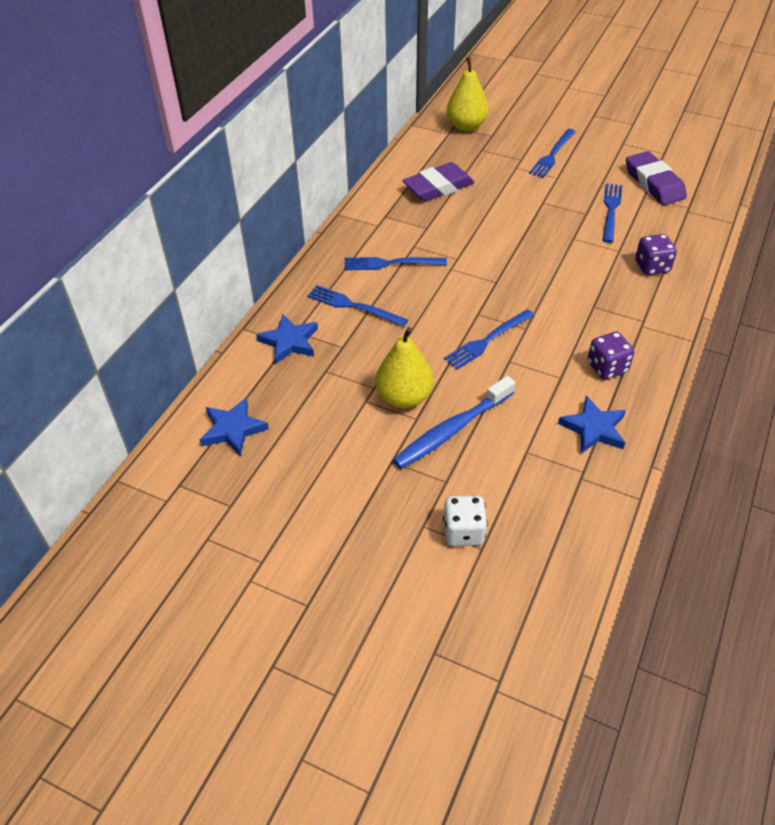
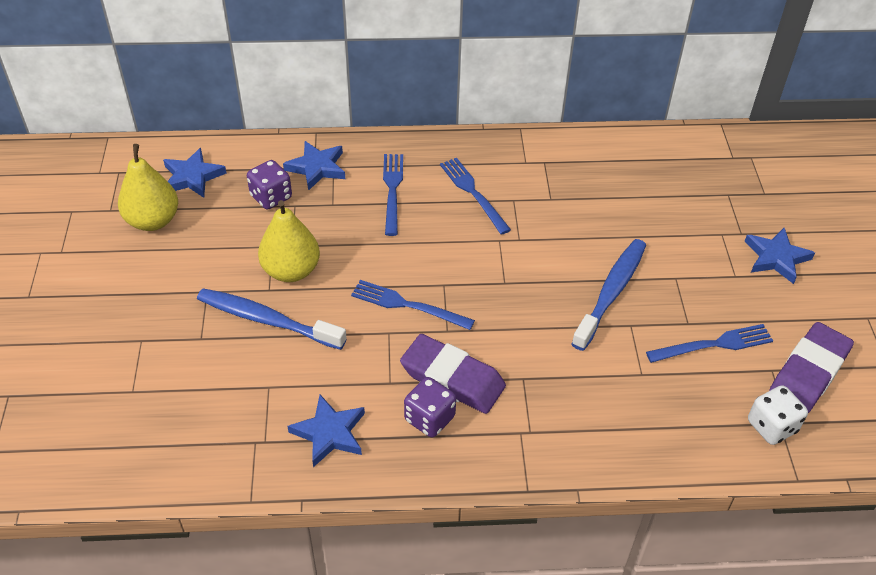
camera: 60 degrees right, 0 degrees up
(438, 187) = (627, 183): purple eraser -> purple eraser (452, 378)
(463, 532) = (146, 371): white dice -> white dice (771, 426)
(466, 126) = (761, 166): yellow pear -> yellow pear (153, 221)
(538, 235) = (611, 293): none -> blue toothbrush
(552, 155) = (776, 258): blue fork -> blue star
(652, 267) = (635, 414): purple dice -> purple dice (271, 197)

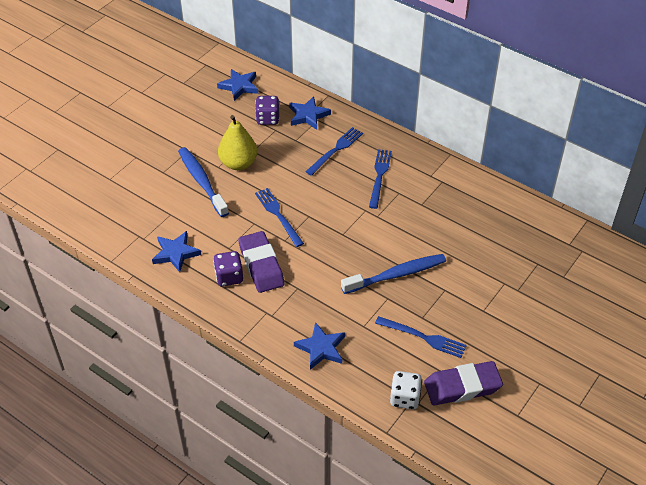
camera: 40 degrees right, 0 degrees up
(153, 221) = (198, 99): yellow pear -> none
(776, 258) = (522, 316): blue star -> blue star (321, 348)

